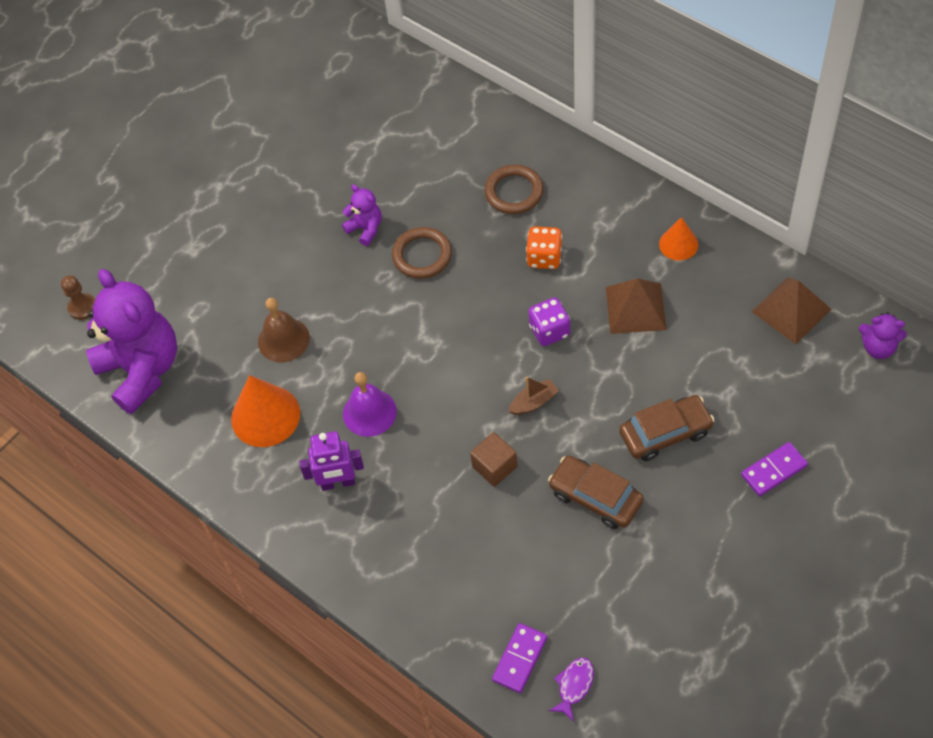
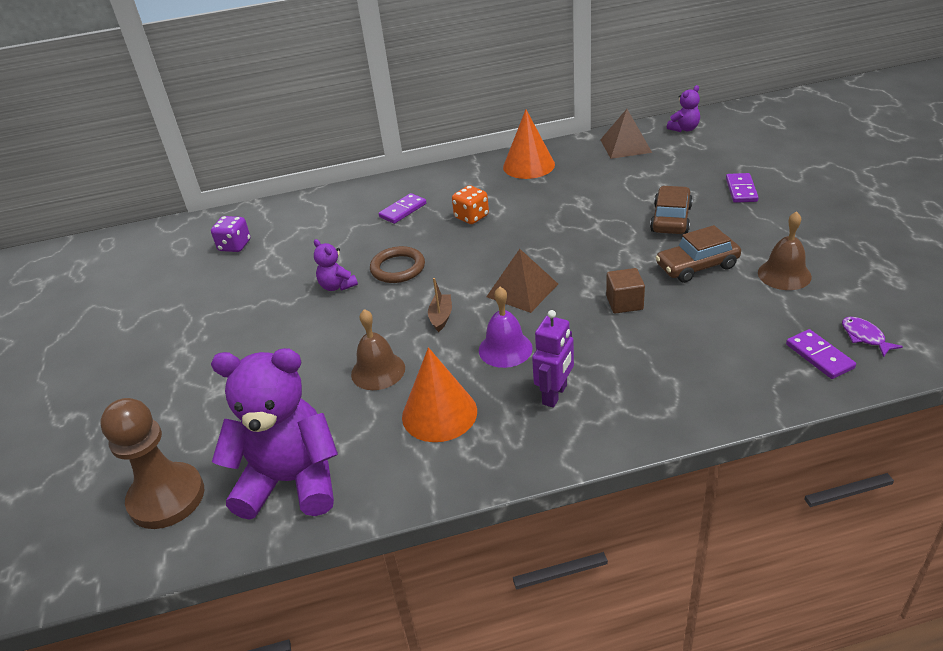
camera: 55 degrees left, 20 degrees down
(82, 307) = (167, 498): brown pawn -> brown pawn, size x2.10
(365, 229) = (337, 286): purple teddy bear -> purple teddy bear turned 120 degrees counterclockwise
(514, 192) = (403, 210): brown ring -> purple domino
(534, 402) = (586, 264): brown boat -> brown boat (441, 317)
(549, 331) = (534, 236): purple dice -> purple dice (235, 246)
(633, 579) = (784, 274): none -> brown bell
(636, 308) = (557, 196): brown pyramid -> brown pyramid (522, 290)
(678, 244) = (528, 165): orange cone -> orange cone, size x1.70

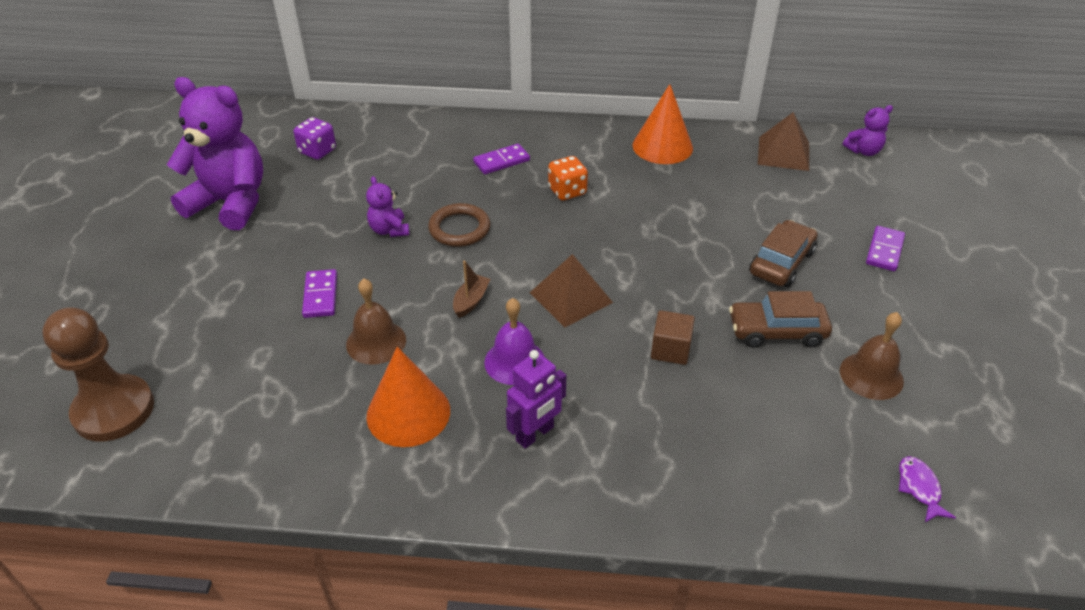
camera: 15 degrees right, 5 degrees up
(291, 481) = (231, 436): purple teddy bear -> purple teddy bear (230, 203)
(819, 356) = (850, 493): purple domino -> purple domino (320, 296)

